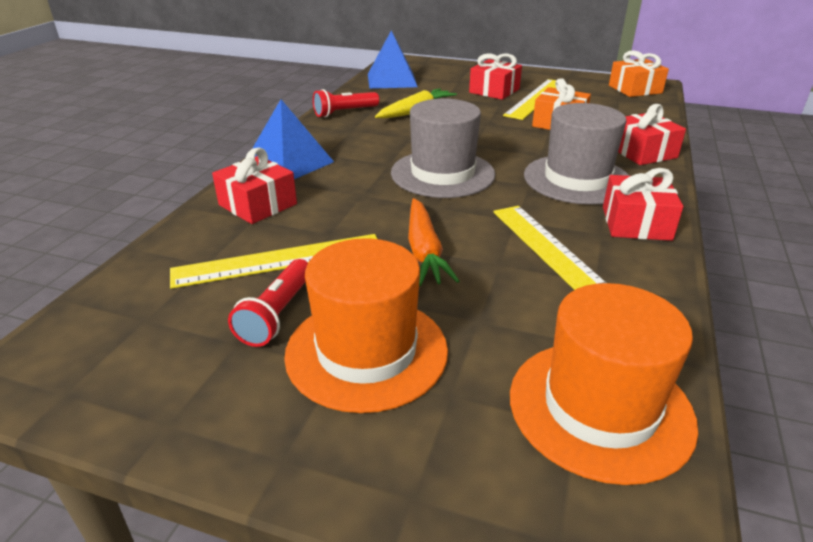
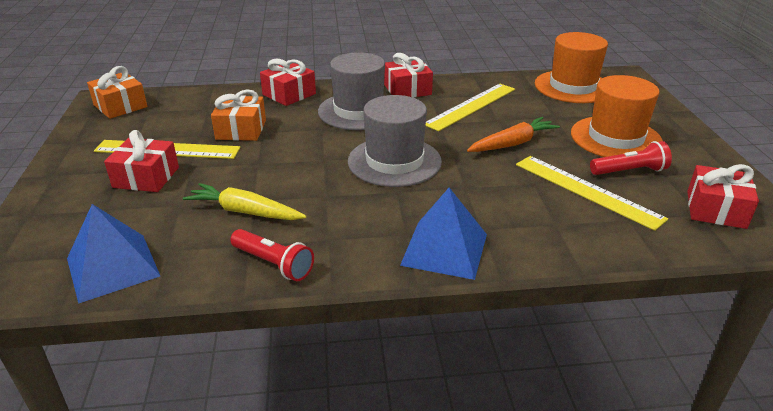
camera: 115 degrees left, 0 degrees up
(257, 204) = (535, 232): red gift -> red gift (716, 209)

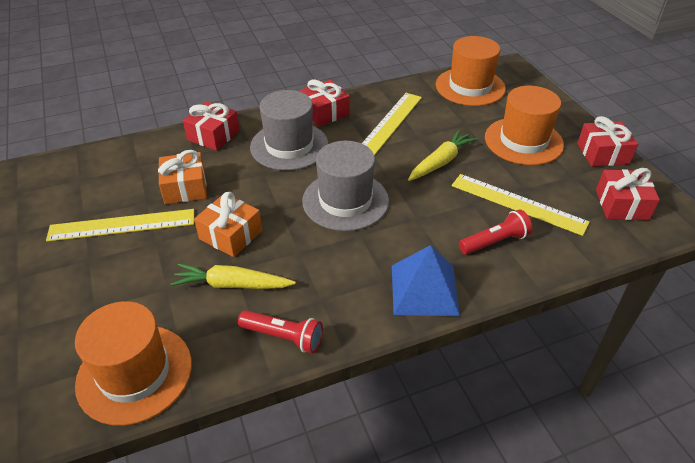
camera: 15 degrees left, 10 degrees up
(112, 267) = (134, 373): blue pyramid -> orange hat
(120, 106) = (45, 178): orange gift -> orange gift (231, 235)
(146, 177) = (116, 263): red gift -> red gift (602, 153)
(512, 143) = (440, 162): orange carrot -> yellow carrot
(630, 171) = (545, 176): red flashlight -> red flashlight (495, 242)

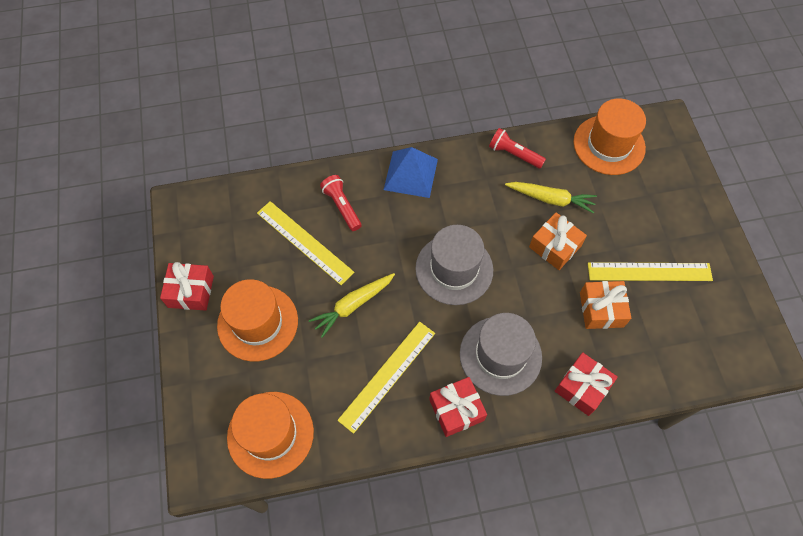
camera: 170 degrees left, 20 degrees up
(495, 242) = (342, 206): red flashlight -> red flashlight turned 75 degrees clockwise
(622, 205) = (217, 227): red gift -> none

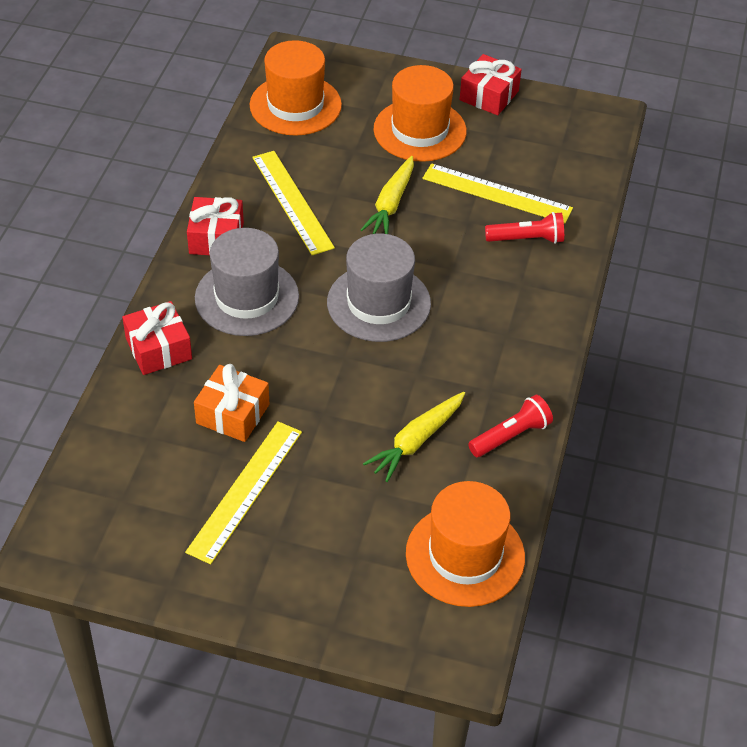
camera: 115 degrees right, 15 degrees down
(304, 242) = (497, 193): yellow ruler -> yellow ruler turned 45 degrees clockwise
(353, 305) = (391, 204): yellow carrot -> yellow carrot turned 150 degrees counterclockwise
(411, 174) = (539, 317): blue pyramid -> none
(555, 246) = (345, 411): orange gift -> none

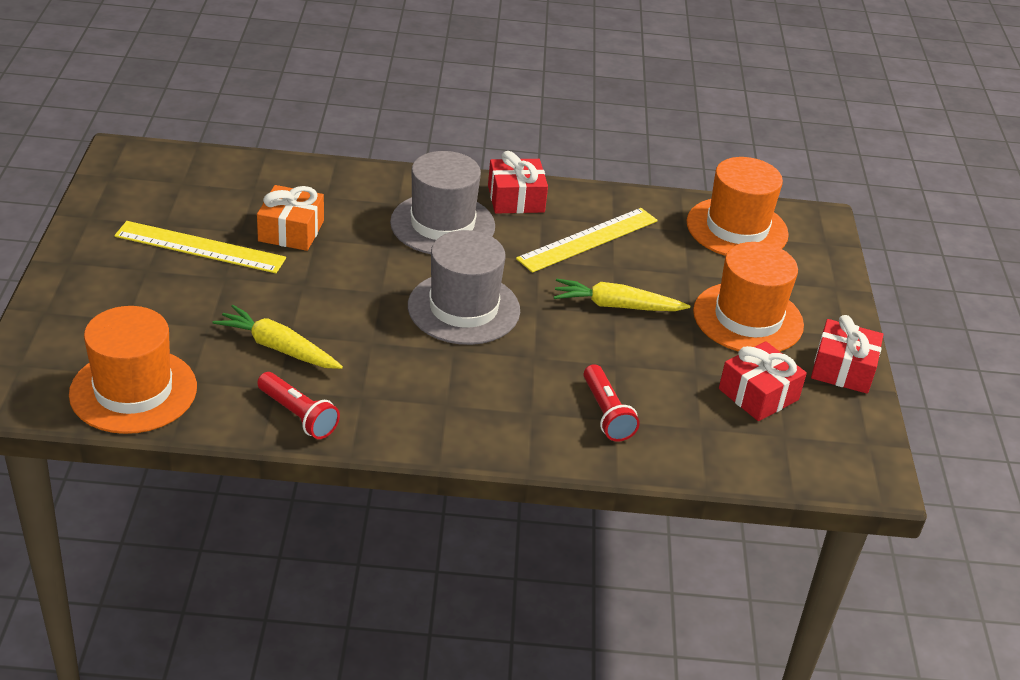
camera: 75 degrees right, 10 degrees down
(158, 349) = (361, 182): red gift -> red gift (758, 394)
(497, 193) = (672, 385): yellow ruler -> none

